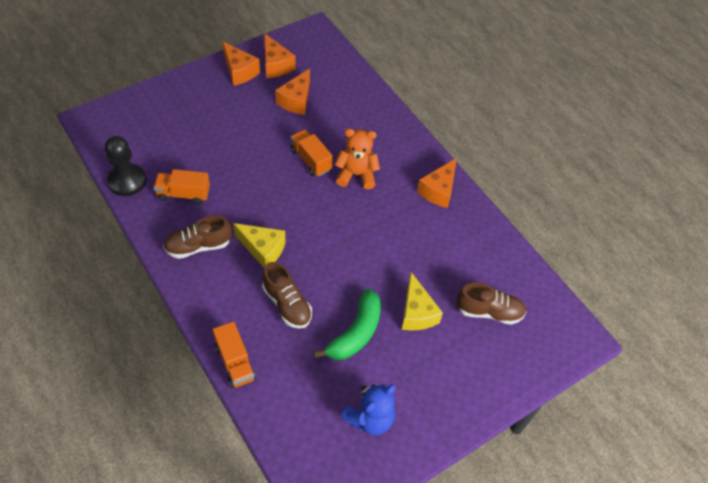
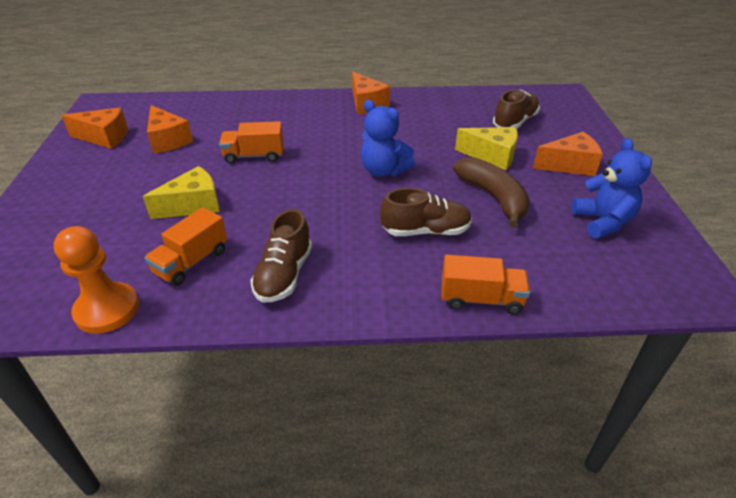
camera: 55 degrees left, 15 degrees down
(127, 181) = (107, 310): black pawn -> orange pawn
(239, 71) = (75, 162): orange cheese -> orange cheese (569, 165)
(263, 249) = (337, 224): yellow cheese -> yellow cheese (193, 205)
(345, 247) = (384, 170): none -> blue teddy bear
(355, 333) = (493, 197): green banana -> brown banana
(356, 175) = (303, 137): orange teddy bear -> none

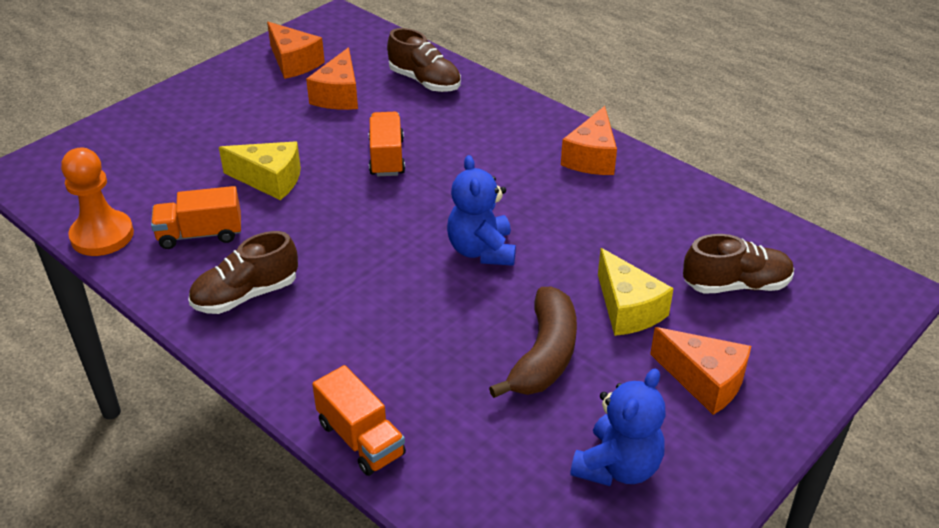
camera: 45 degrees right, 0 degrees up
(254, 156) = (387, 157): orange truck -> orange truck turned 45 degrees clockwise
(426, 231) = (418, 341): brown shoe -> brown shoe (425, 81)

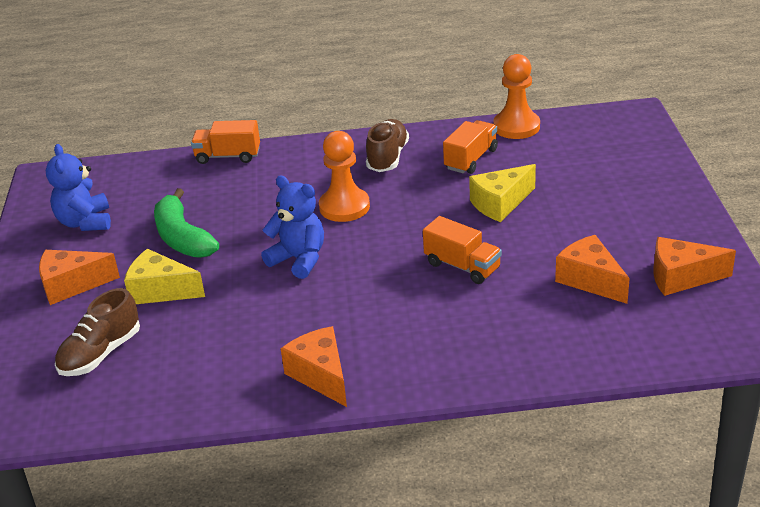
camera: 135 degrees right, 5 degrees down
(370, 272) = (344, 207): none -> orange pawn
(425, 81) = (559, 340): brown shoe -> none
(544, 355) = (183, 238): brown banana -> green banana

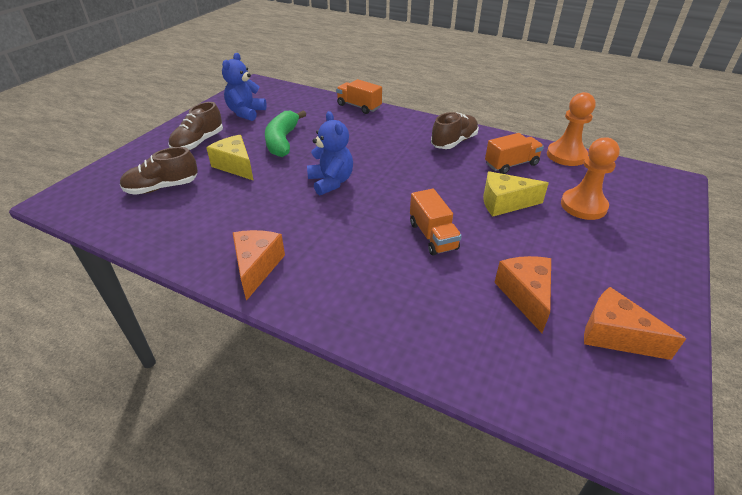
camera: 30 degrees right, 5 degrees up
(72, 285) = (198, 143): orange cheese -> brown shoe
(344, 207) = (394, 161): orange pawn -> orange pawn (583, 206)

